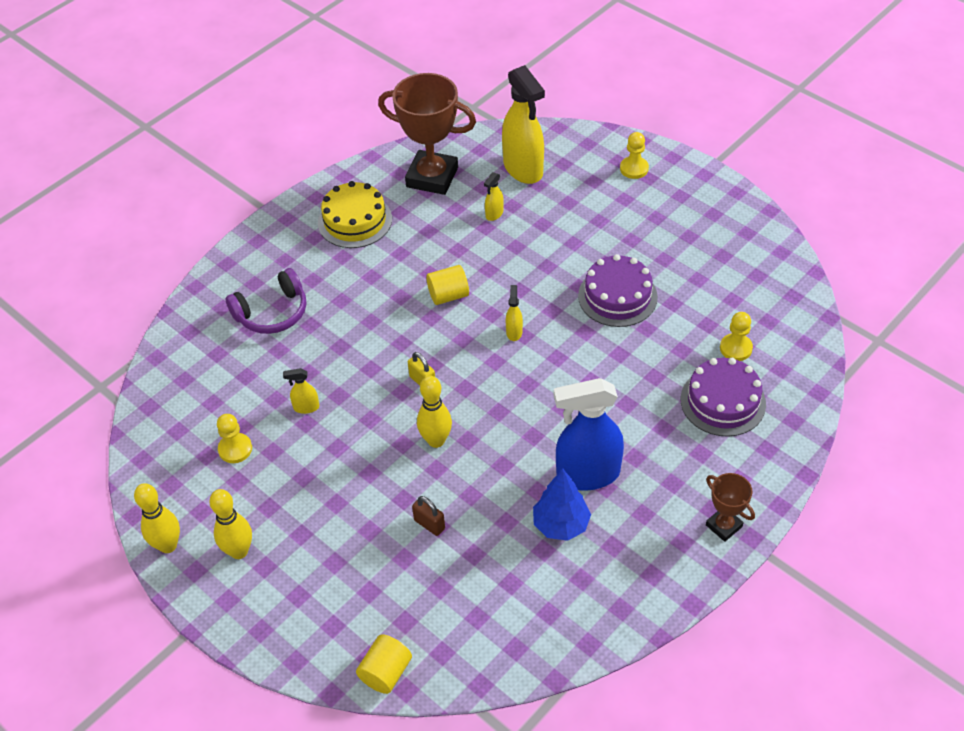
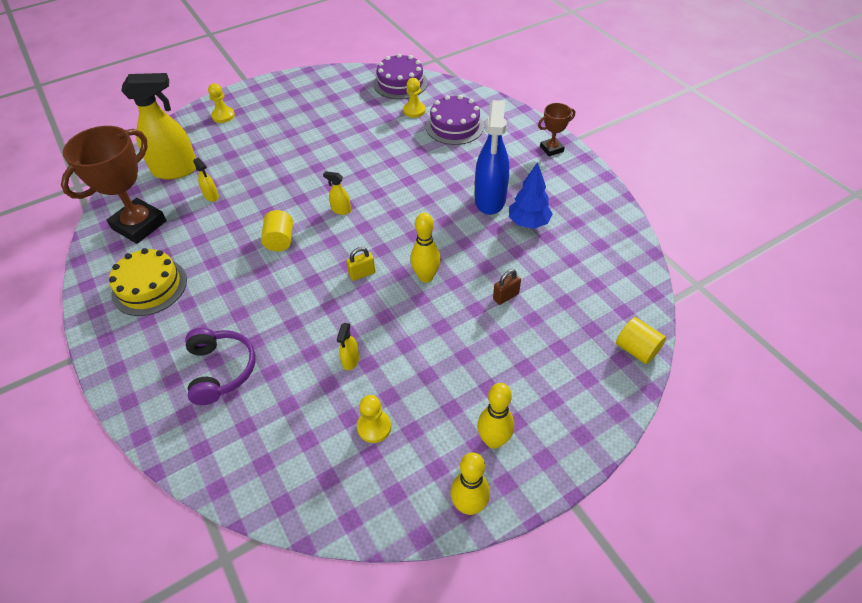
camera: 75 degrees left, 0 degrees up
(617, 296) = (339, 151): purple cake -> purple cake (400, 83)

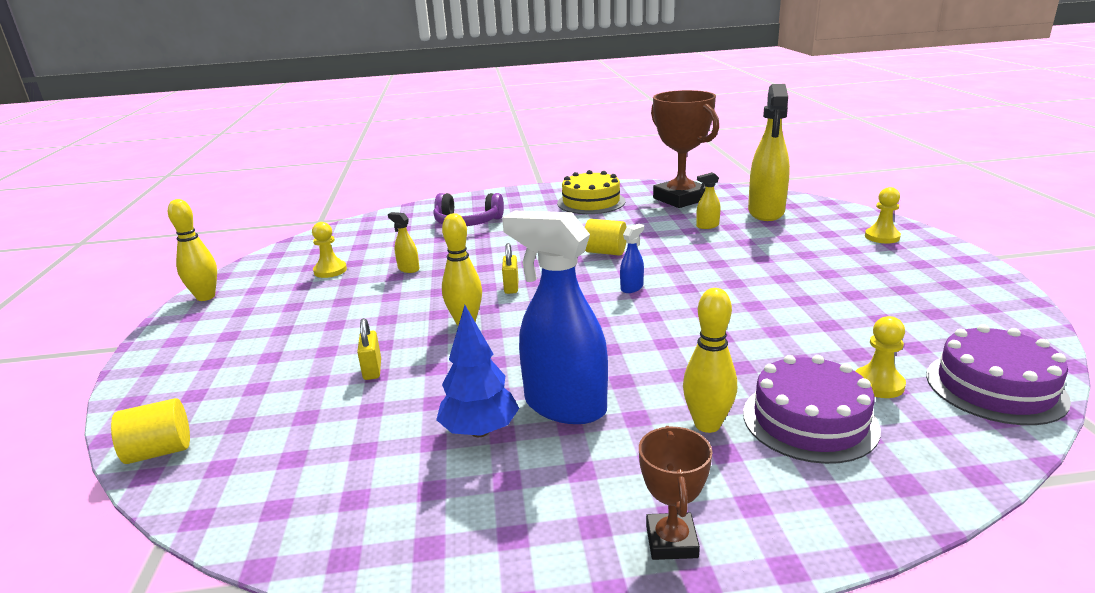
camera: 115 degrees right, 25 degrees down
(341, 210) = (632, 288): yellow spray bottle -> blue spray bottle
(493, 440) = (232, 319): yellow bowling pin -> yellow bowling pin (707, 424)
(505, 296) = (372, 370): brown padlock -> yellow padlock

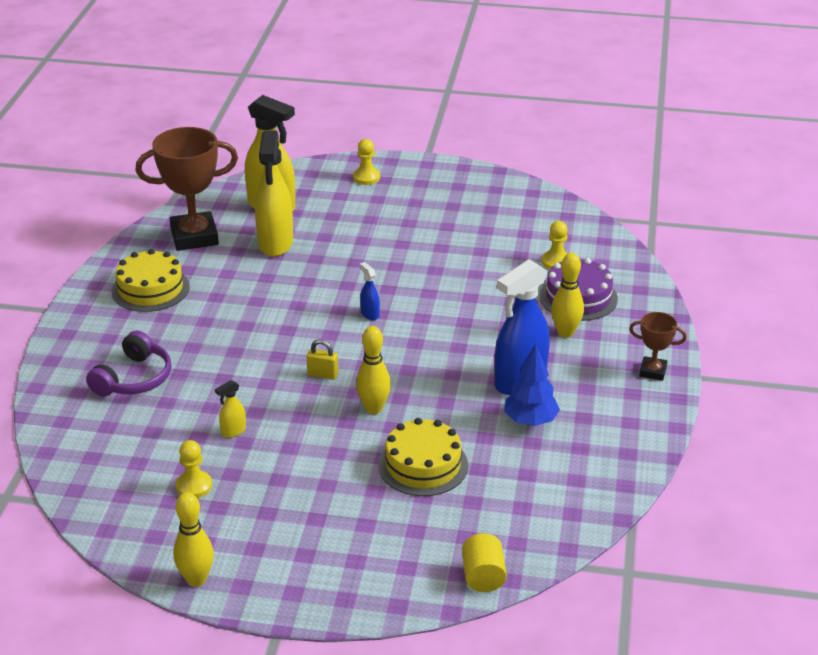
camera: 75 degrees left, 10 degrees up
(372, 370) = (423, 465): yellow padlock -> yellow cake
(605, 252) = (288, 310): yellow cylinder -> none
(707, 226) = (275, 243): yellow spray bottle -> yellow spray bottle, size x2.35
(995, 387) = (578, 228): purple cake -> none

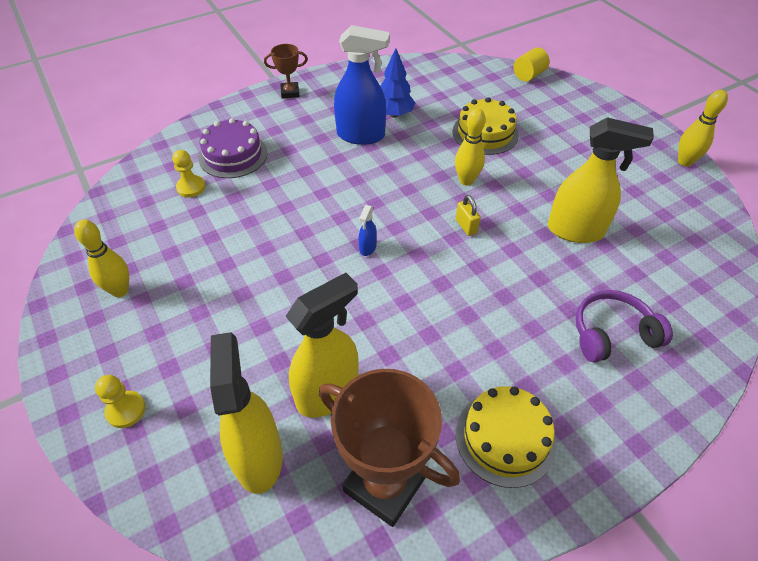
camera: 130 degrees left, 15 degrees up
(194, 486) = (639, 213): yellow pawn -> none
(233, 431) = (575, 231): yellow spray bottle -> yellow spray bottle, size x2.35
(565, 333) = (284, 141): yellow bowling pin -> yellow bowling pin (120, 290)
(652, 371) = (290, 92): brown trophy -> brown trophy turned 75 degrees counterclockwise

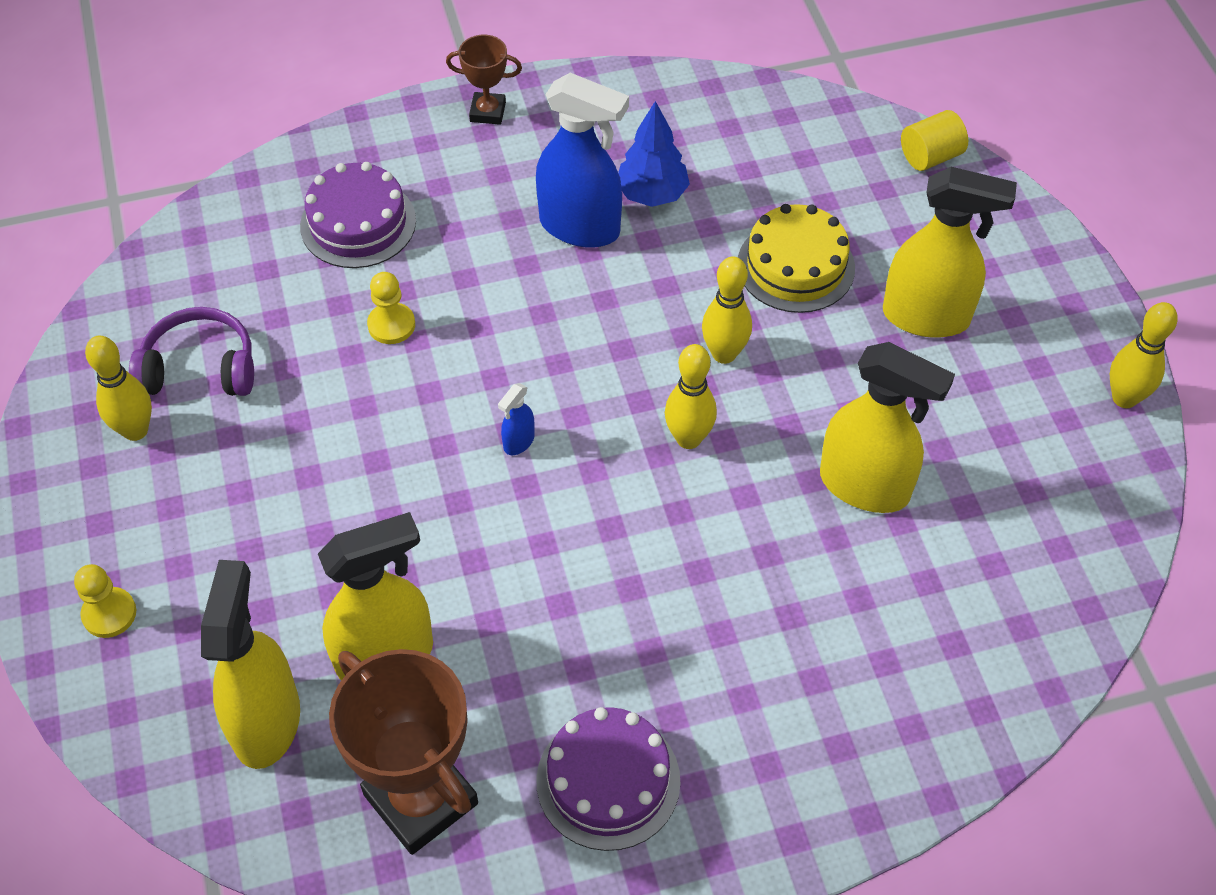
camera: 15 degrees right, 5 degrees up
(191, 187) = (277, 272): yellow pawn -> yellow pawn (391, 325)
(466, 226) = (688, 438): yellow padlock -> yellow bowling pin
(505, 438) = (608, 780): yellow cake -> purple cake
(564, 144) = (926, 317): none -> yellow spray bottle
(612, 334) = (837, 670): purple headphones -> purple headphones (200, 368)

